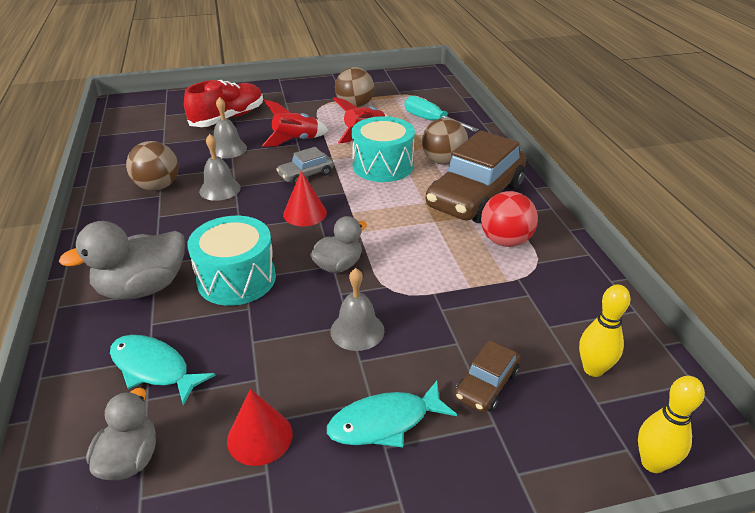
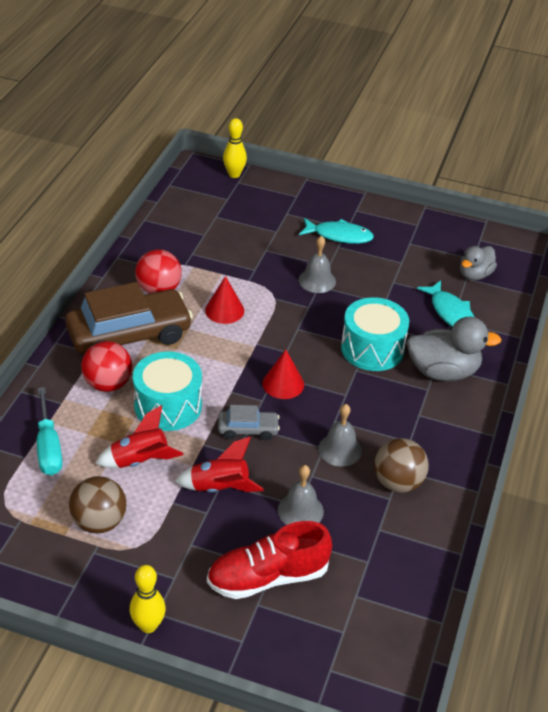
camera: 150 degrees left, 5 degrees up
(260, 437) = (405, 256): red cone -> red cone (224, 310)
(338, 265) = (294, 326): grey duck -> none
(443, 161) = (108, 384): brown ball -> red ball
(487, 384) = (272, 227): brown car -> none
(593, 369) = (209, 209): yellow bowling pin -> yellow bowling pin (148, 625)

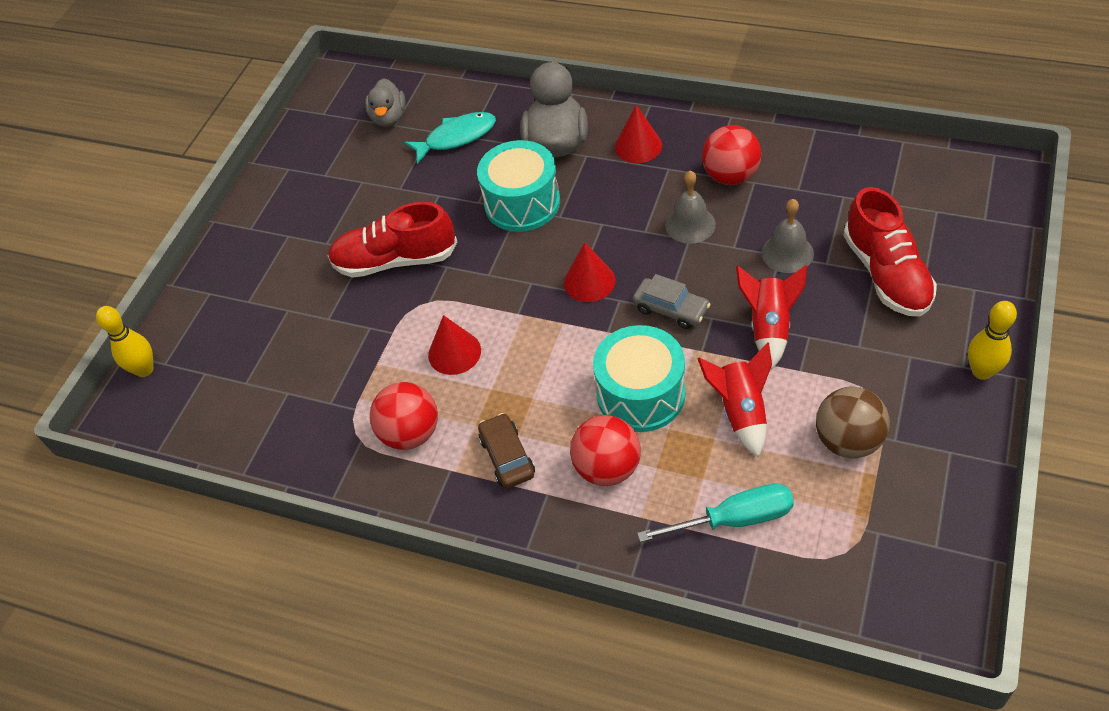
camera: 80 degrees left, 10 degrees up
(129, 335) = (507, 456): brown car -> brown car, size x0.47
(248, 429) = (671, 309): grey car -> grey car turned 120 degrees clockwise
(317, 280) = (395, 260): grey bell -> red shoe
(339, 235) = (304, 243): turquoise fish -> none
(397, 482) = (730, 176): brown ball -> red ball
(438, 423) = (638, 146): none -> red cone
(474, 275) = (389, 118): grey duck -> grey duck turned 45 degrees clockwise

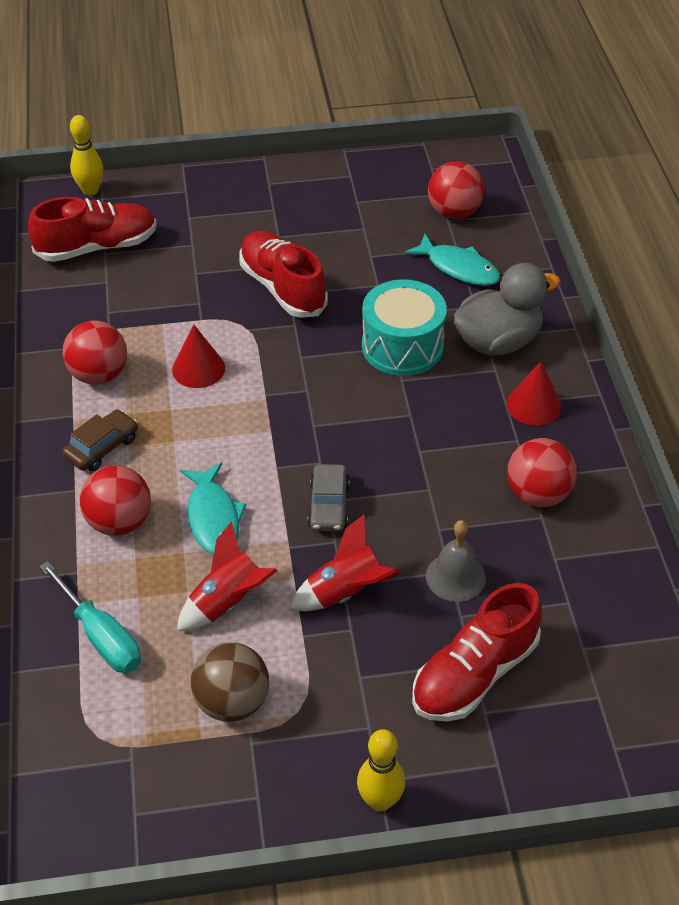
camera: 55 degrees right, 5 degrees down
(233, 386) = (97, 247): none -> red shoe
(389, 118) = (454, 212): grey duck -> red ball
(589, 281) = (330, 431): red cone -> none
(641, 394) = (213, 518): turquoise drum -> turquoise fish
(690, 224) = (449, 483): grey bell -> none

